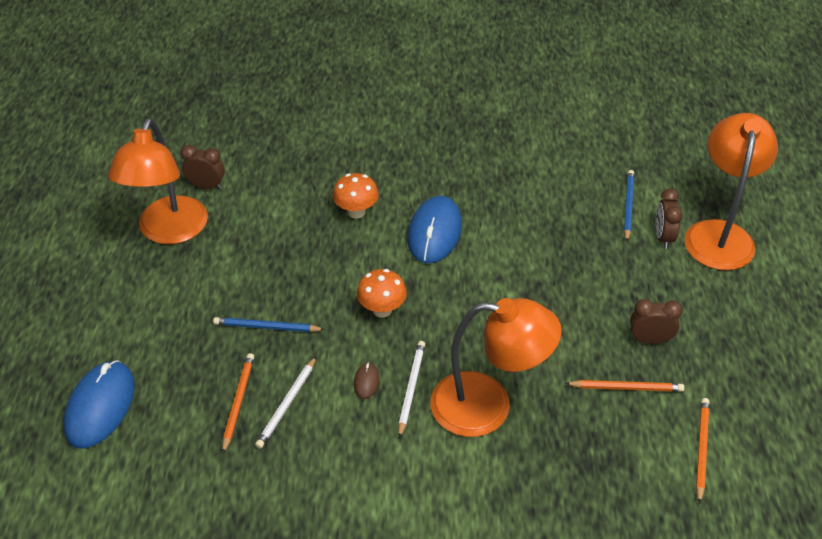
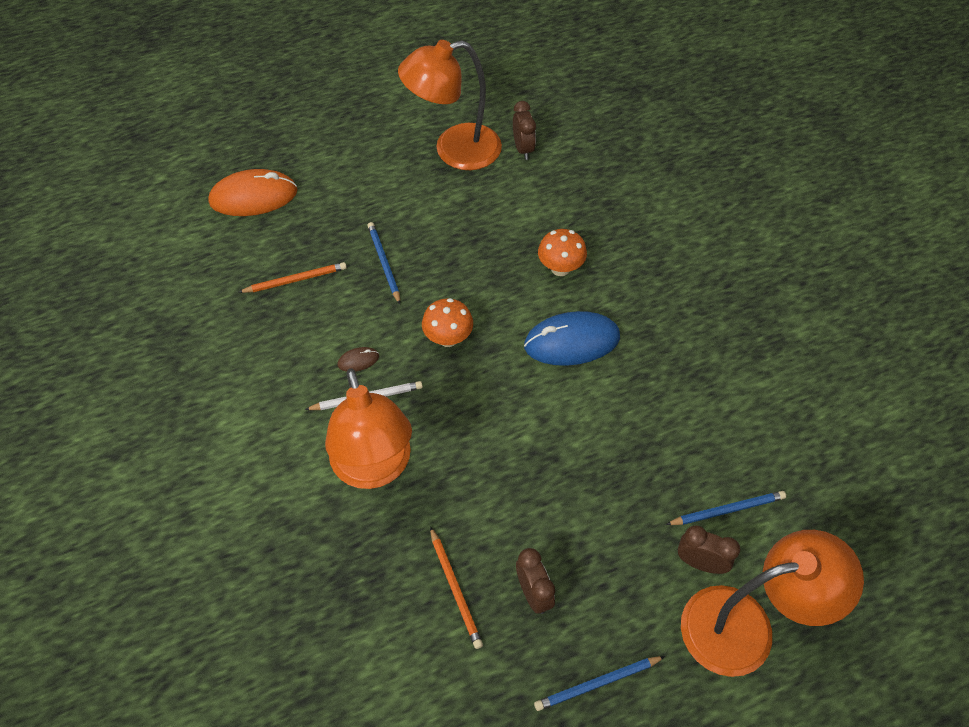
camera: 65 degrees right, 10 degrees up
(100, 406) = (253, 197): blue mouse -> orange mouse
(287, 404) = (308, 314): white pencil -> none
(663, 237) = (700, 563): brown clock -> brown clock turned 45 degrees clockwise
(701, 449) = (407, 690): orange pencil -> none
(735, 329) = (597, 684): none -> blue pencil

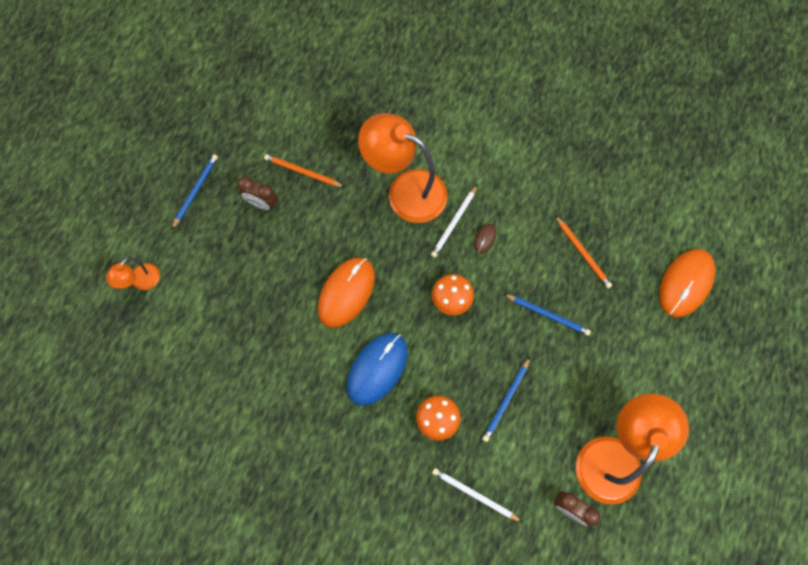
camera: 135 degrees right, 15 degrees up
(295, 280) = (583, 253): orange pencil -> orange pencil turned 60 degrees counterclockwise
(535, 425) = (346, 293): none -> orange mouse
(584, 205) = (474, 495): none -> white pencil
(700, 563) = (189, 295): brown clock -> none
(727, 510) = (196, 339): blue pencil -> blue pencil (506, 400)
(745, 626) = (141, 282): orange lamp -> orange lamp, size x0.47

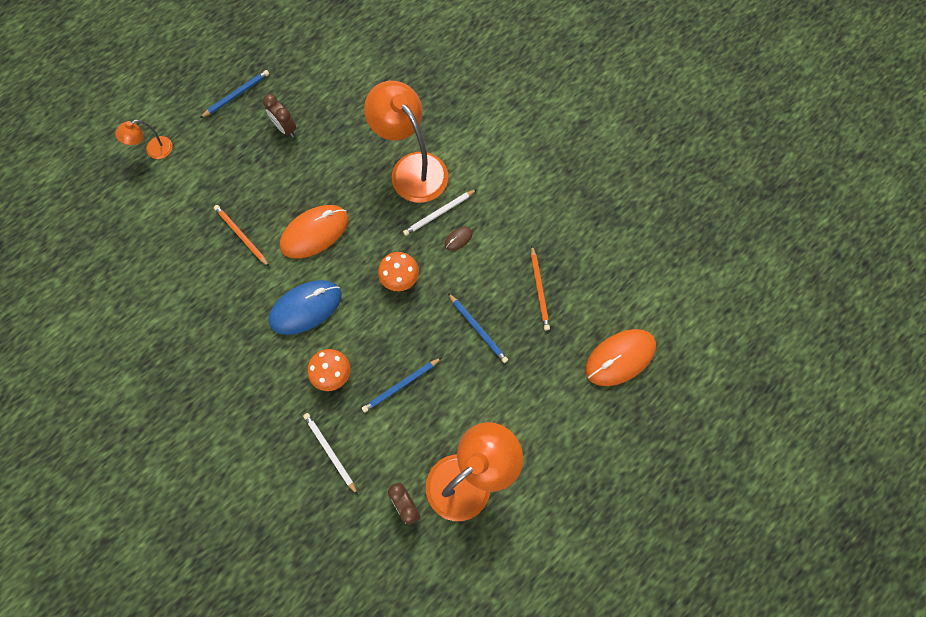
camera: 25 degrees right, 0 degrees up
(303, 172) = (333, 116): orange pencil -> orange pencil (241, 236)

